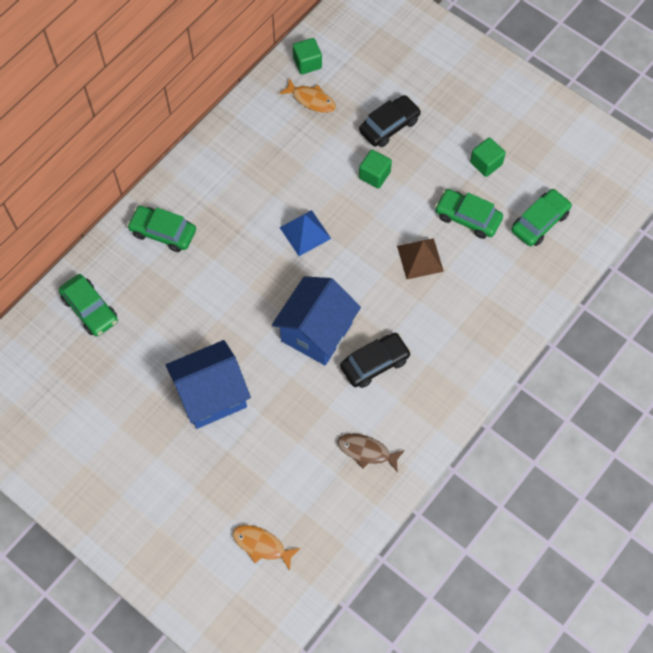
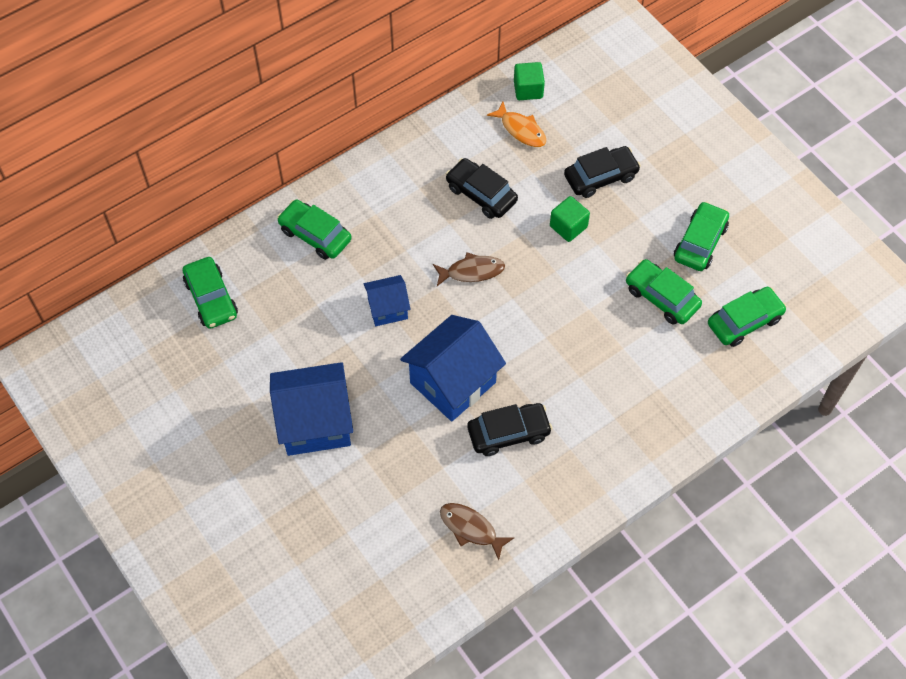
camera: 15 degrees right, 5 degrees down
(244, 282) = (387, 309): none -> blue house
(262, 545) = (321, 602): orange fish -> none
(293, 164) = (481, 194): none -> black car
(305, 233) = (472, 271): blue pyramid -> brown fish
(420, 258) = (594, 329): brown pyramid -> none
(486, 163) = (700, 242): green cube -> green car

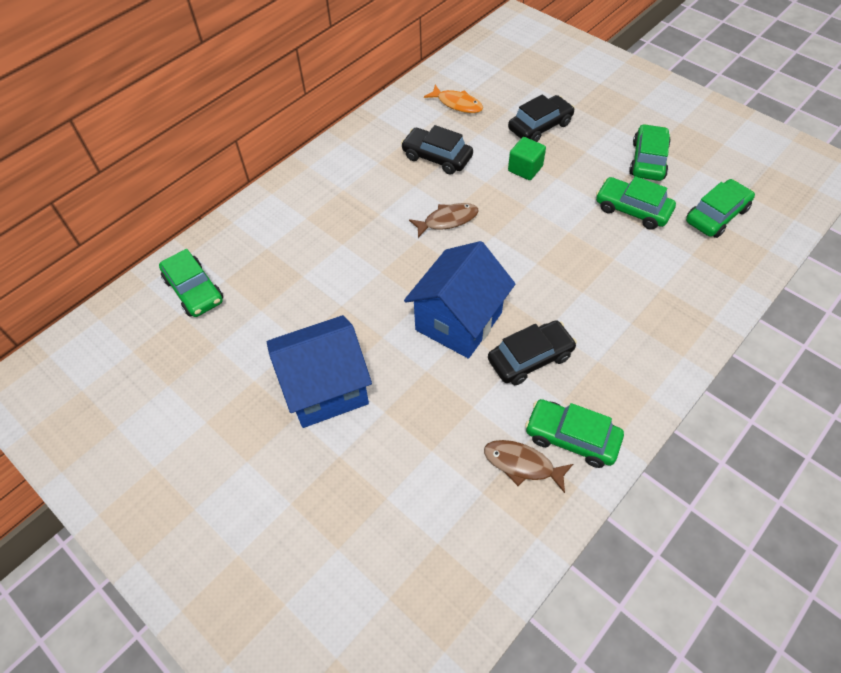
camera: 10 degrees left, 5 degrees down
(315, 235) = (288, 217): green car -> green car (571, 438)
(387, 309) = (375, 267): blue house -> none
(528, 89) = (454, 75): green cube -> none

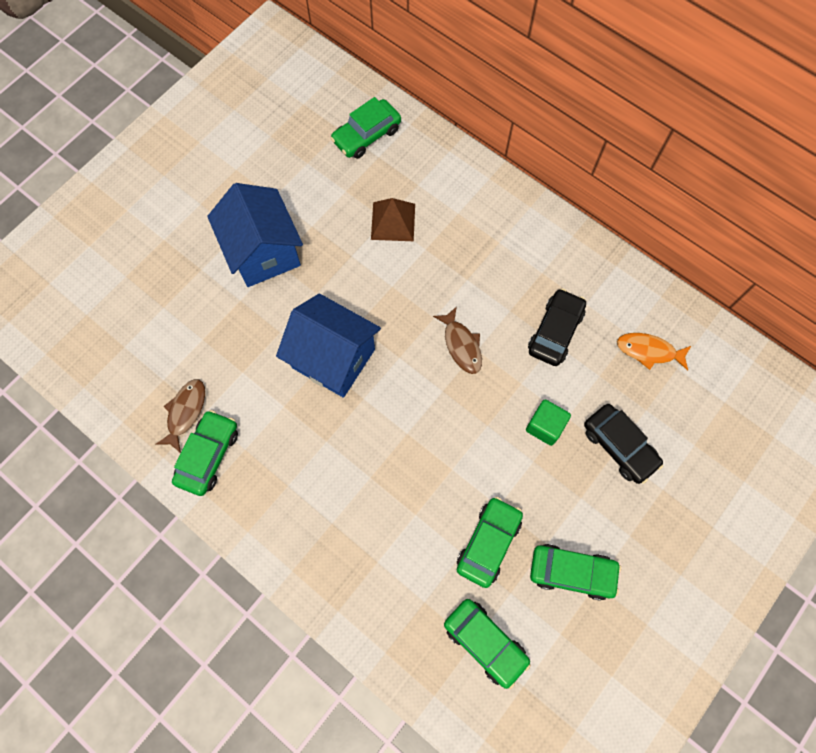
camera: 85 degrees right, 15 degrees up
(306, 269) = (393, 221): none -> brown pyramid
(457, 104) = (649, 351): orange fish -> orange fish turned 75 degrees clockwise
(530, 358) = (291, 423): black car -> none

